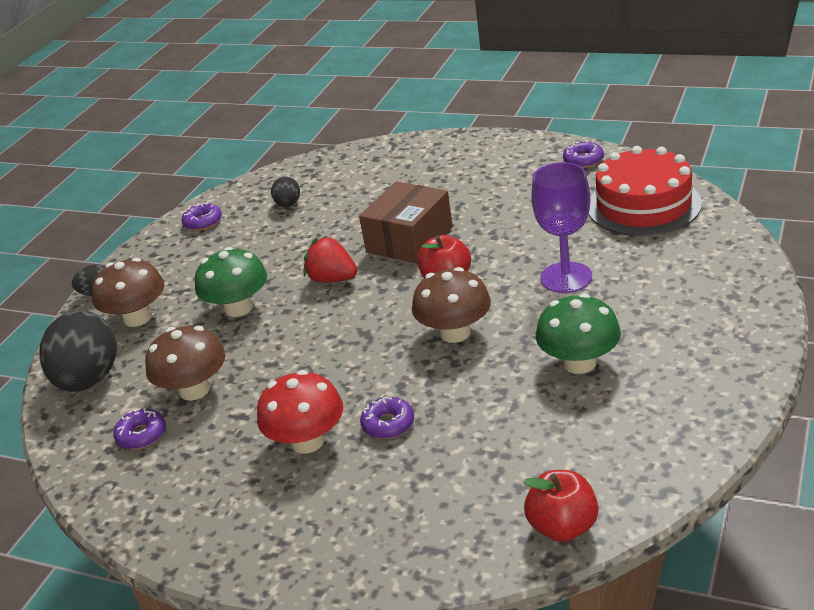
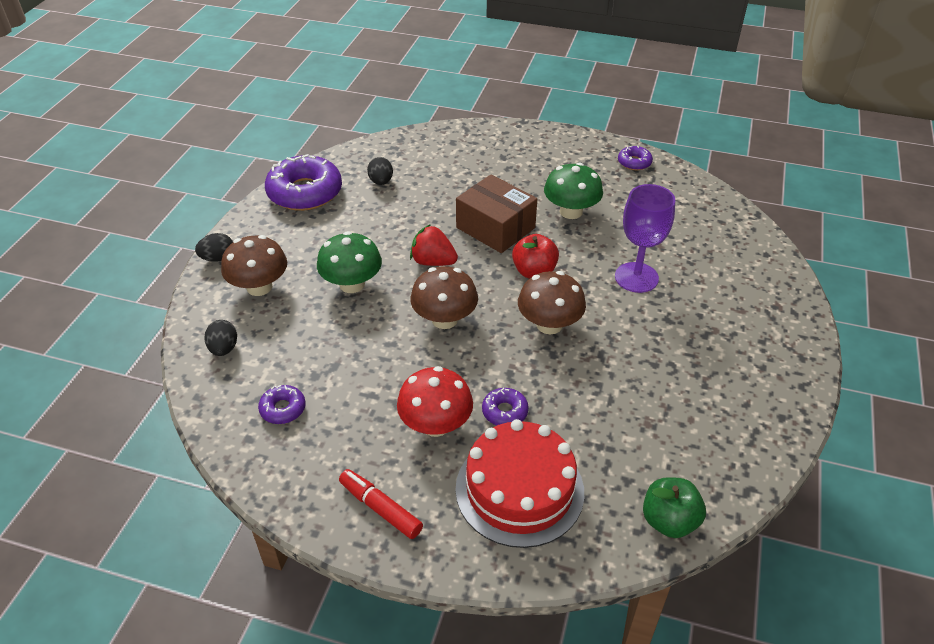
camera: 10 degrees left, 10 degrees up
(89, 380) = (224, 349): black egg -> black egg, size x0.48
(194, 390) = (324, 365): brown mushroom -> brown mushroom (444, 319)
(203, 222) = (305, 192): purple donut -> purple donut, size x2.12
(231, 528) = (380, 508): none -> red marker
(409, 240) = (495, 228): brown box -> brown box turned 75 degrees counterclockwise
(563, 527) = (669, 521): red apple -> green apple
(579, 363) = (660, 362): green mushroom -> green mushroom (571, 211)
(643, 205) = (691, 212): red cake -> red cake (519, 489)

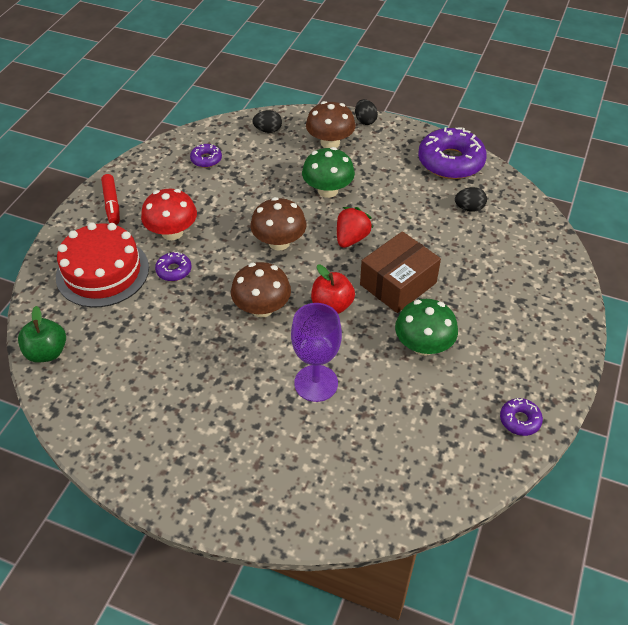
camera: 95 degrees right, 5 degrees up
(380, 508) = (112, 204): red marker -> red marker turned 120 degrees clockwise

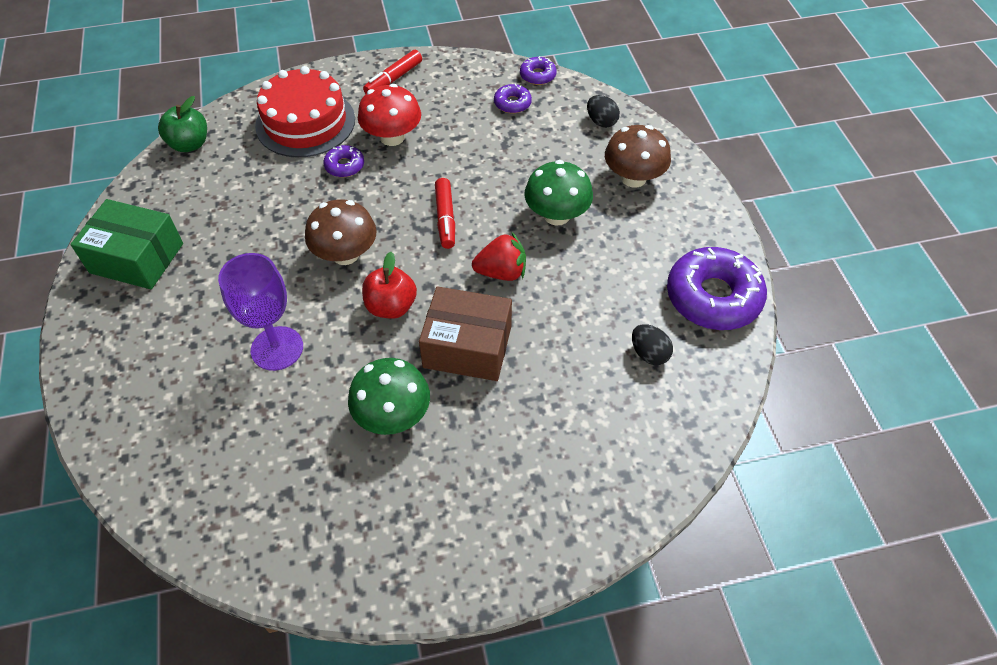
camera: 55 degrees right, 5 degrees up
(144, 436) = (137, 258): none -> green box
(279, 242) = (445, 218): brown mushroom -> red marker
(365, 121) = (701, 187): black egg -> none
(520, 420) = (345, 565): purple donut -> purple donut (537, 75)

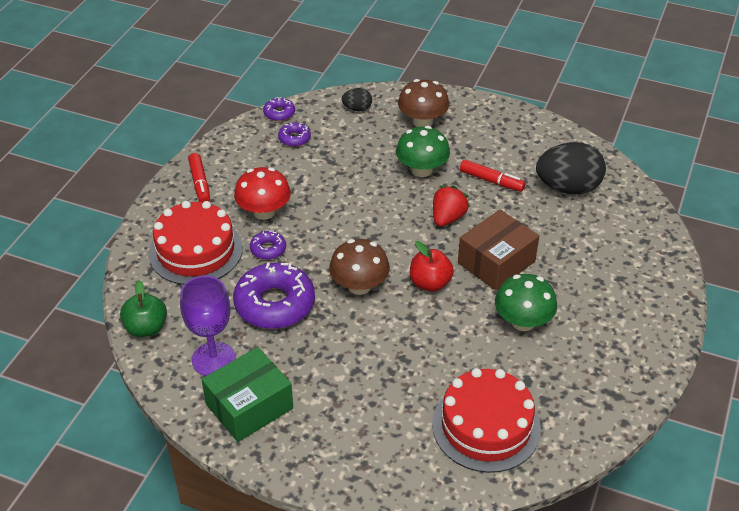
camera: 55 degrees left, 10 degrees down
(215, 456) = (486, 426): none -> red cake
(277, 348) = (416, 357): purple goblet -> purple goblet (213, 359)
(445, 218) = (374, 221): red marker -> red marker (491, 181)
(649, 354) = (568, 188): black egg -> black egg, size x2.08
(713, 297) = (548, 141): purple donut -> purple donut (275, 304)

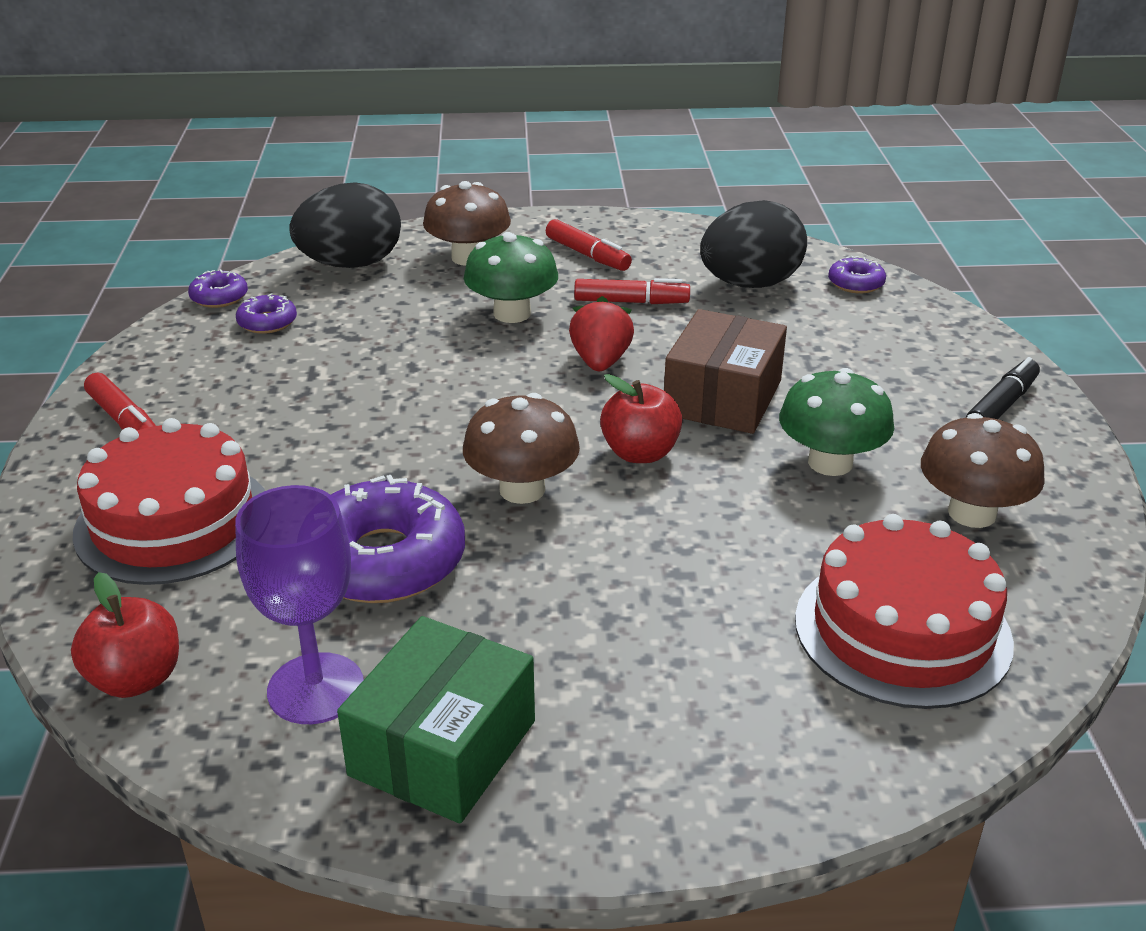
camera: 25 degrees left, 10 degrees down
(146, 328) = (136, 679): green apple -> red apple
(264, 212) = (274, 431): red mushroom -> none
(268, 249) = (317, 482): purple donut -> purple donut (856, 283)
(357, 108) = (351, 264): black egg -> black egg, size x2.08
(489, 138) = (587, 255): none -> red marker
(573, 376) = (972, 513): none -> brown mushroom
(646, 317) = (1001, 406): none -> black marker

